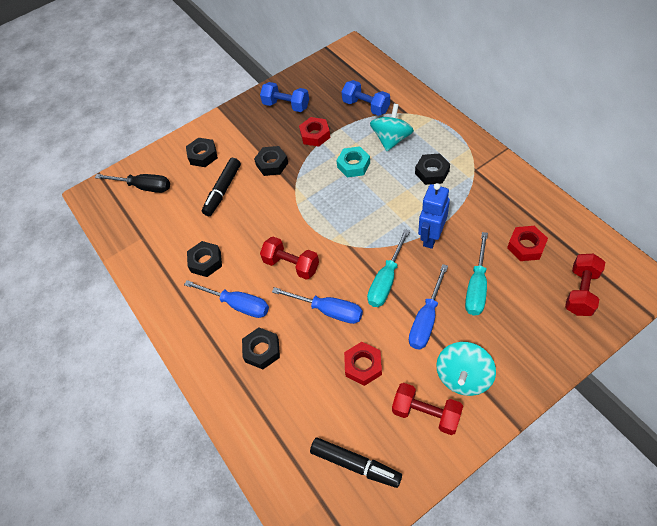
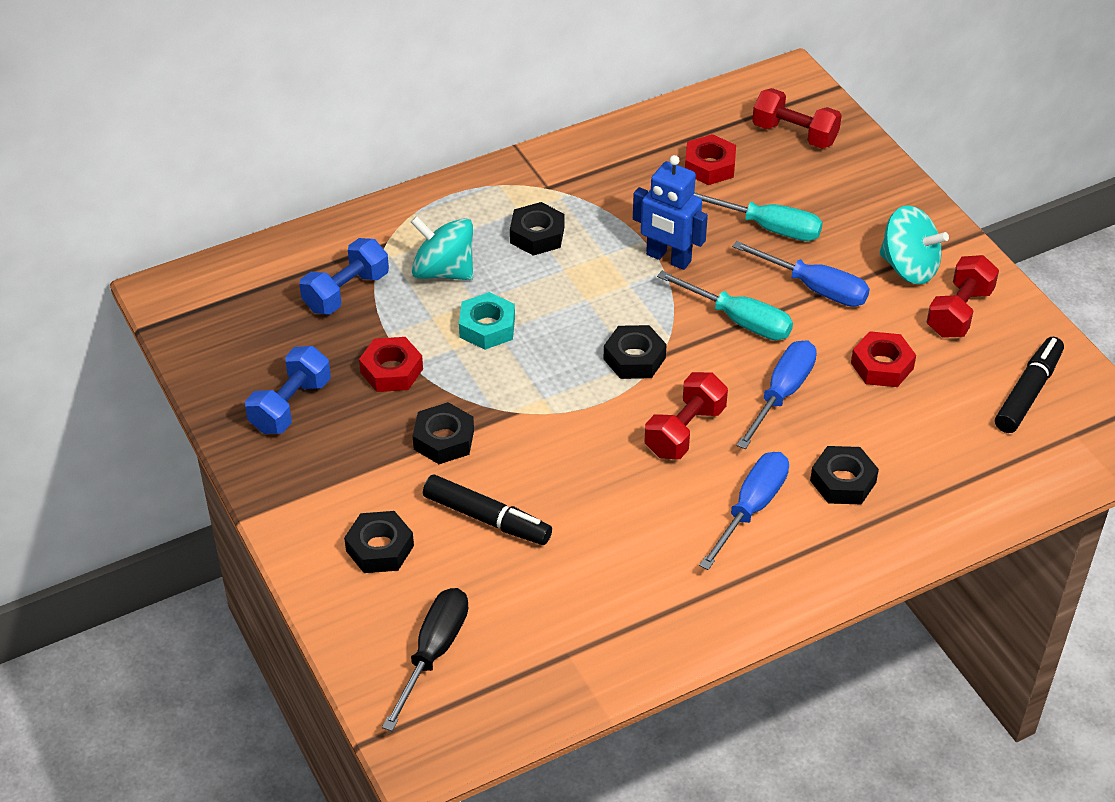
camera: 90 degrees left, 10 degrees down
(206, 261) = (651, 550): black nut -> black nut (634, 358)

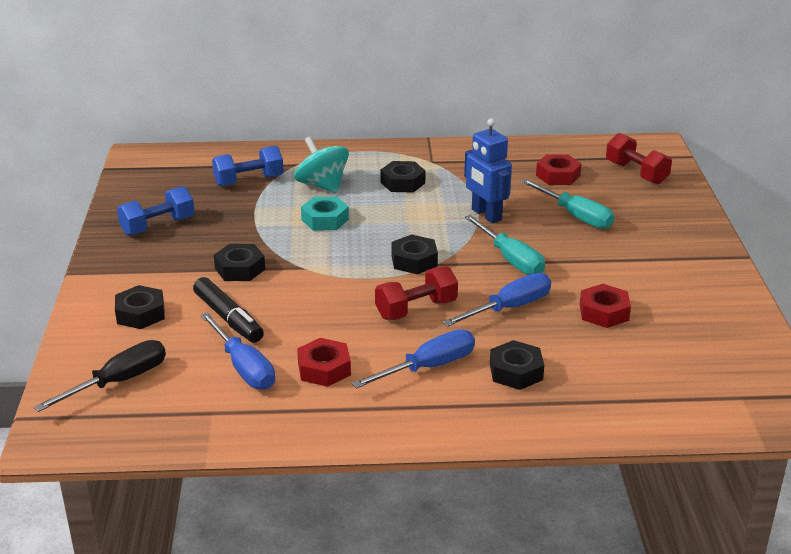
camera: 25 degrees right, 15 degrees down
(391, 371) = (240, 225): red nut -> red nut (324, 369)
(815, 288) = (585, 256): blue screwdriver -> blue screwdriver (244, 367)
(908, 267) = (670, 262): turquoise spinning top -> none
(959, 312) = (693, 297): red dumbbell -> none
(1028, 392) = (718, 360): black marker -> none

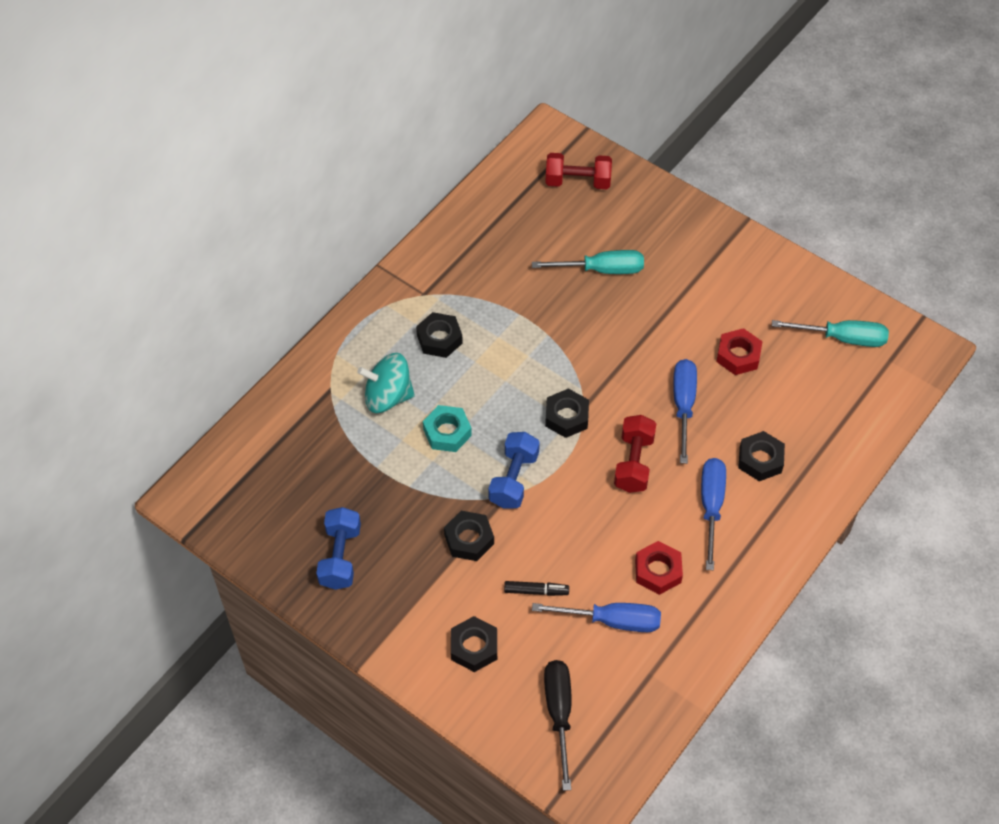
camera: 50 degrees left, 25 degrees up
(228, 318) = (536, 591): black marker -> black marker, size x0.61
(249, 181) = (325, 443): blue dumbbell -> blue dumbbell (514, 479)
(486, 215) = (545, 323): blue robot -> none
(511, 259) = (622, 356): turquoise screwdriver -> turquoise screwdriver (842, 338)
(558, 175) = (532, 232): red nut -> none

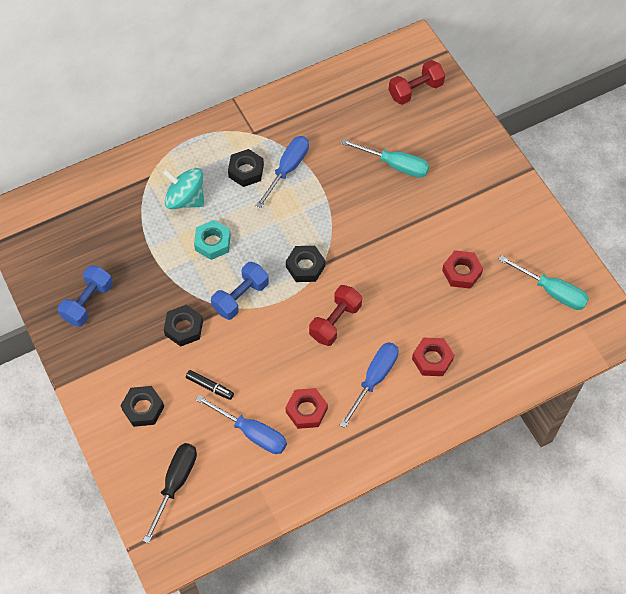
camera: 25 degrees right, 5 degrees up
(577, 182) = (415, 90): red dumbbell -> red dumbbell turned 60 degrees counterclockwise
(683, 405) = (397, 293): blue screwdriver -> blue screwdriver (287, 169)
(760, 460) = (432, 359): black nut -> red nut

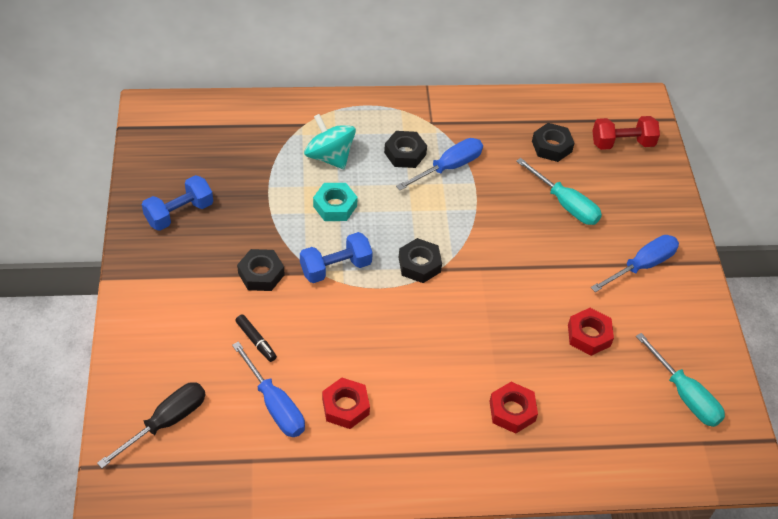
camera: 20 degrees right, 10 degrees down
(143, 408) = (176, 334): black nut -> black nut (551, 146)
(335, 321) = (423, 330): red dumbbell -> none
(374, 379) = (436, 405): blue screwdriver -> blue screwdriver (642, 265)

